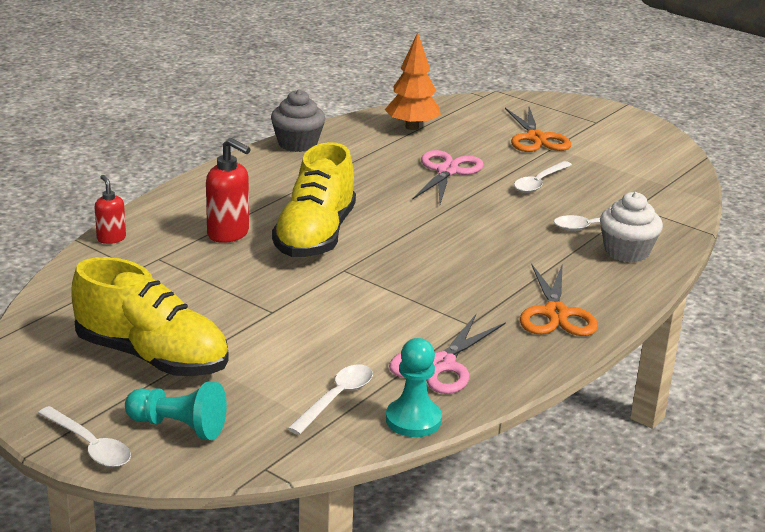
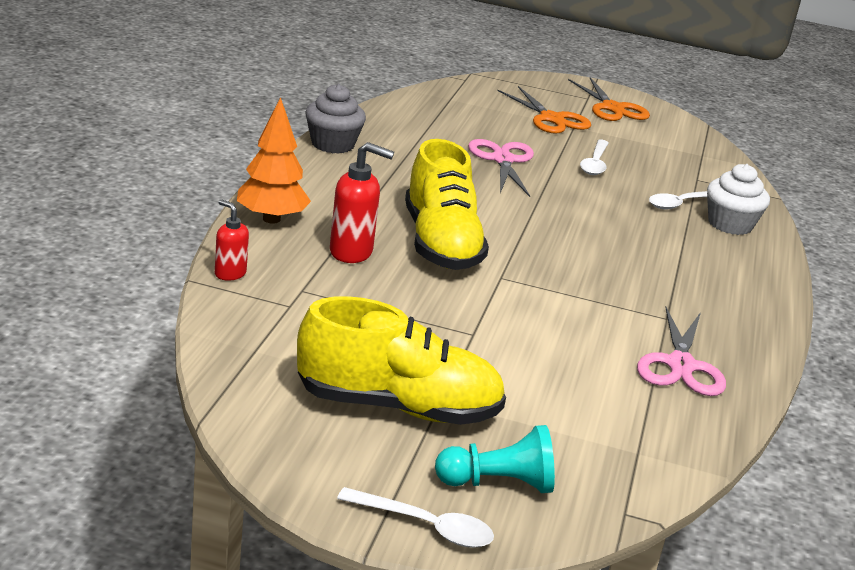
camera: 25 degrees left, 0 degrees up
(336, 398) = (621, 420): white spoon -> none
(412, 127) = (428, 117): orange tree -> orange tree (271, 219)
(413, 420) = (711, 429): turquoise pawn -> none
(555, 314) = (729, 295): orange scissors -> orange scissors (612, 108)

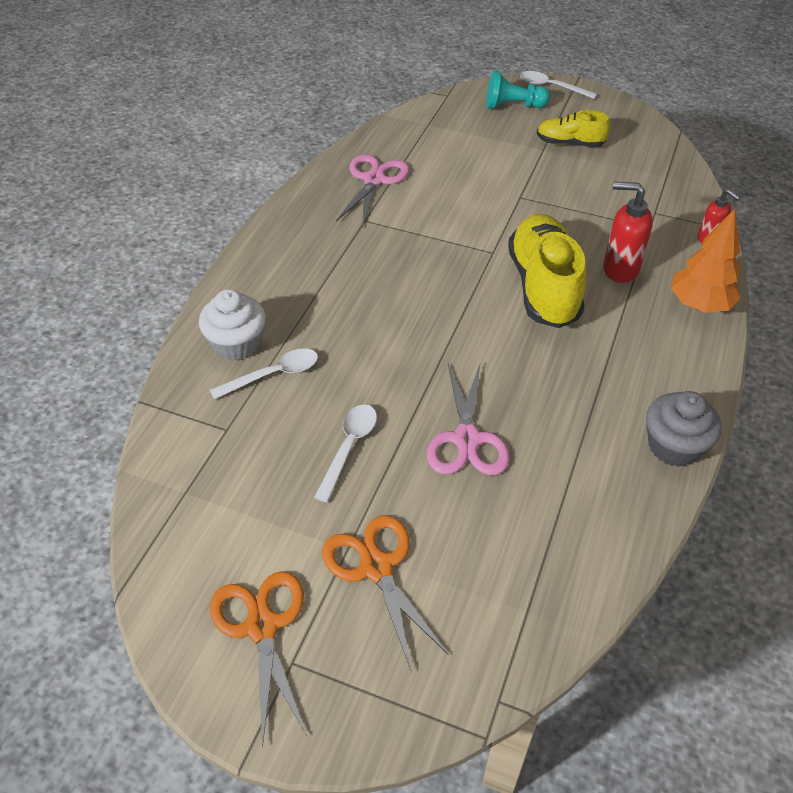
camera: 170 degrees left, 20 degrees up
(398, 407) = (570, 143): yellow shoe -> yellow shoe, size x0.55

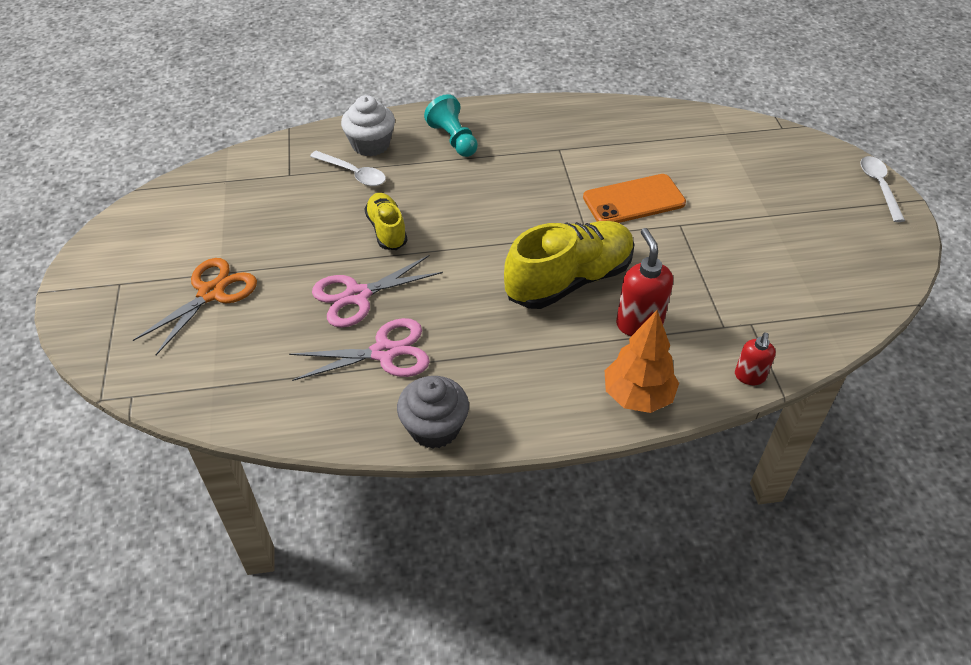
camera: 60 degrees right, 0 degrees up
(262, 627) = (139, 259): orange scissors -> none
(349, 447) = (309, 238): white spoon -> none
(374, 180) = (614, 134): pink scissors -> pink scissors (384, 352)
(471, 207) = (634, 200): none -> orange phone
(513, 106) = (815, 173): turquoise pawn -> turquoise pawn (453, 139)
(570, 143) = (798, 229): yellow shoe -> yellow shoe (387, 230)

